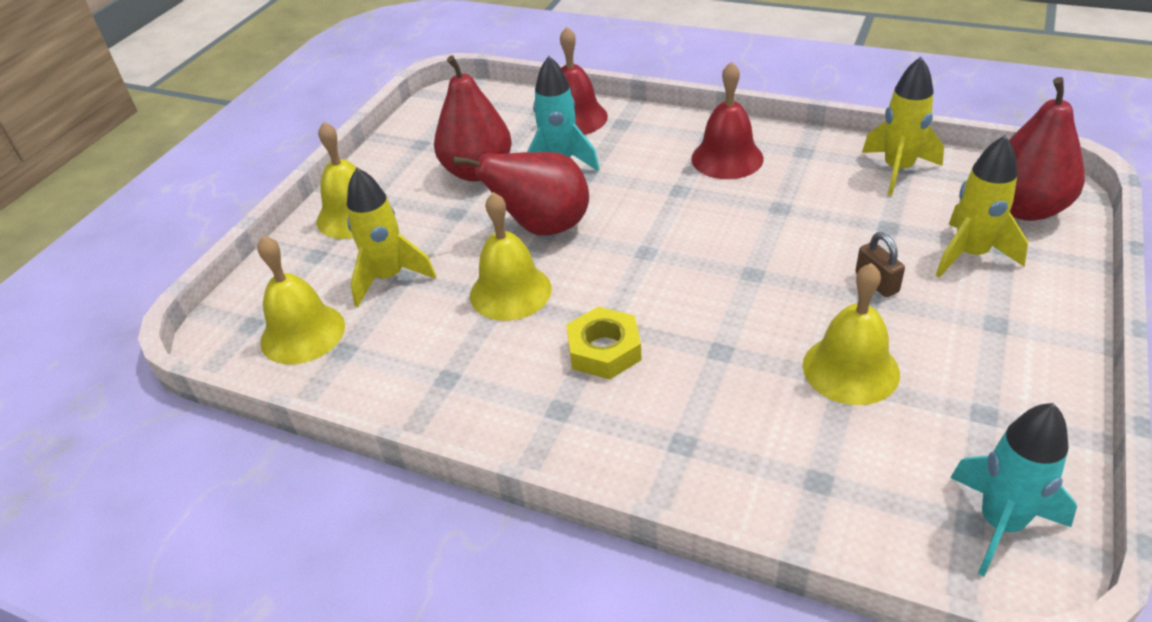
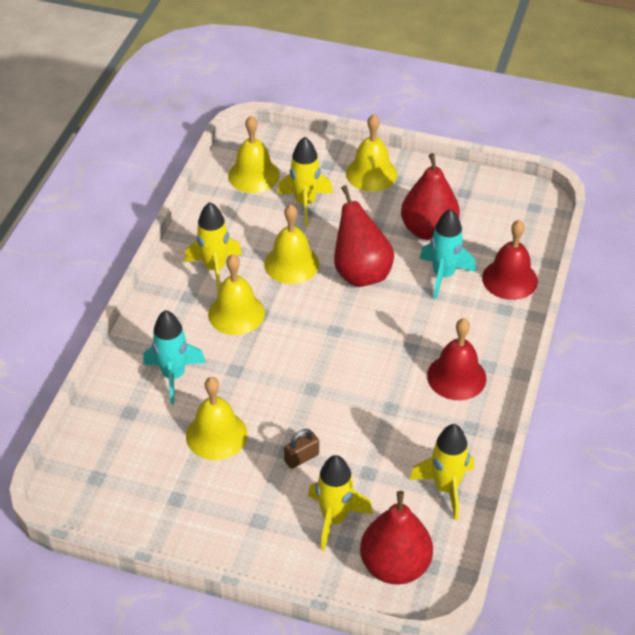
camera: 80 degrees right, 5 degrees up
(503, 376) = (215, 269): none -> yellow rocket
(604, 350) = (236, 313): yellow nut -> yellow bell
(1000, 524) = (94, 490): turquoise rocket -> turquoise rocket (173, 376)

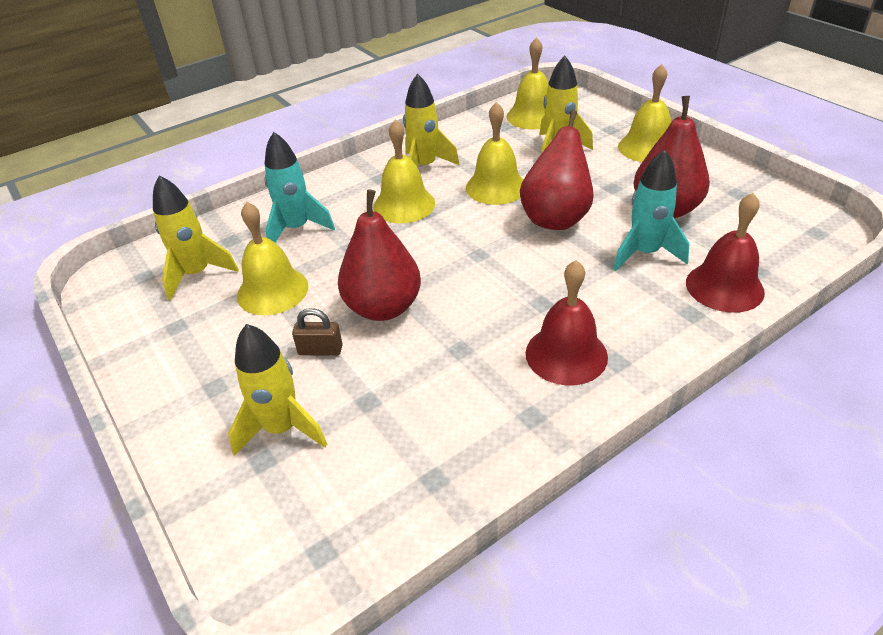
camera: 40 degrees right, 5 degrees down
(395, 565) = (283, 523): red pear -> red pear (383, 308)
(446, 488) = (434, 469): yellow rocket -> yellow rocket (197, 274)

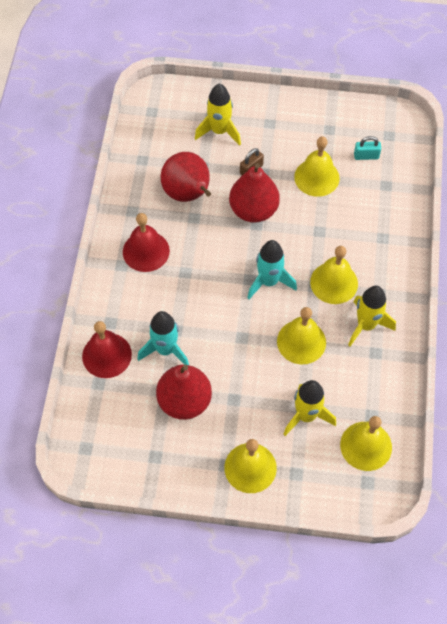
camera: 130 degrees right, 20 degrees up
(197, 274) = (366, 156): yellow rocket -> turquoise padlock
(297, 229) = (364, 219): turquoise rocket -> turquoise rocket (269, 281)
(556, 218) = (238, 341): red pear -> red pear (188, 194)

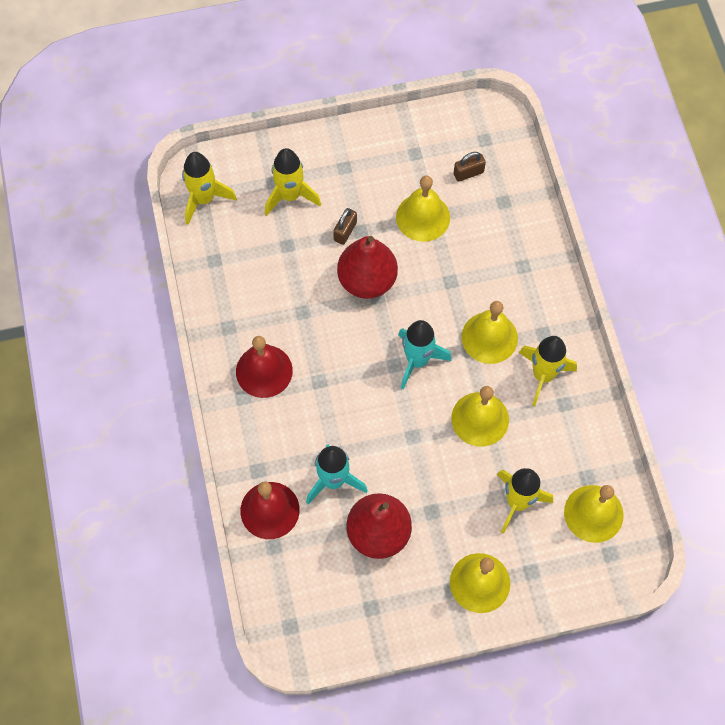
camera: 20 degrees left, 5 degrees up
(153, 114) = (204, 199): none -> yellow rocket
(188, 194) = (284, 285): red pear -> none
(366, 156) = (468, 173): turquoise padlock -> brown padlock

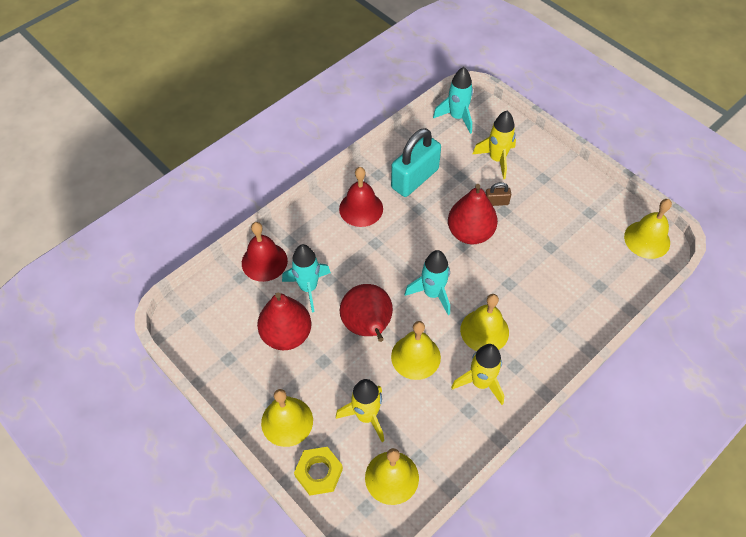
camera: 60 degrees right, 10 degrees down
(204, 199) = (457, 117): yellow rocket -> turquoise rocket
(260, 293) = (414, 178): none -> turquoise padlock
(418, 446) = (368, 326): none -> red pear
(423, 217) = (545, 241): yellow bell -> yellow bell (647, 239)
(468, 173) = (603, 252): brown padlock -> none
(552, 579) = (319, 473): none -> yellow nut

